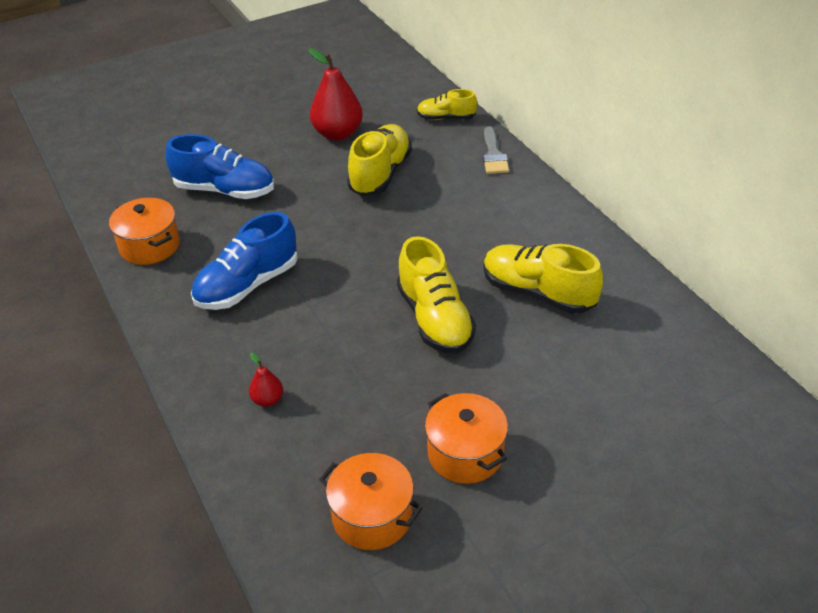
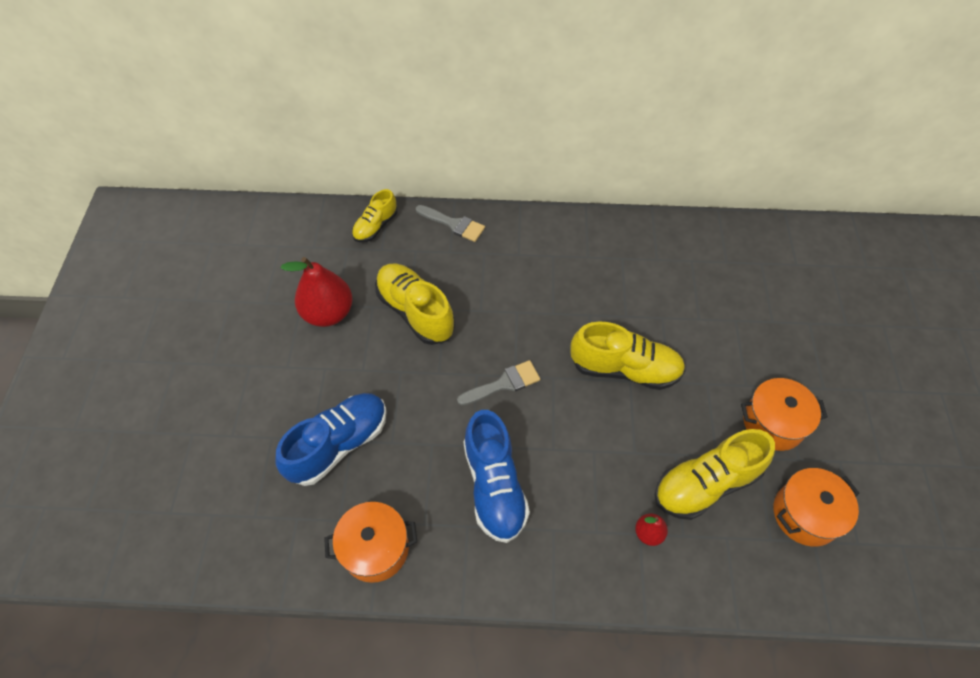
camera: 60 degrees left, 15 degrees up
(352, 251) = (504, 383): none -> grey brush
(538, 293) = (637, 290): yellow shoe -> yellow shoe (706, 484)

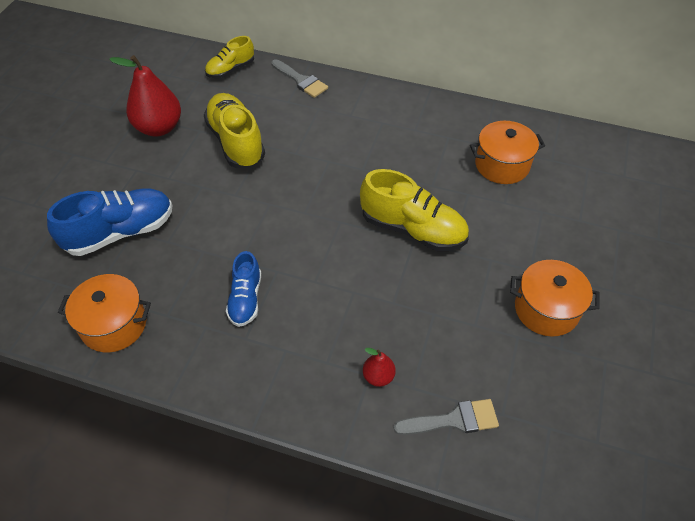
camera: 15 degrees right, 5 degrees down
(494, 486) = (245, 299): blue shoe -> blue shoe, size x0.60
(504, 383) = (291, 216): grey brush -> grey brush (453, 420)
(706, 484) = (454, 347): yellow shoe -> none
(805, 514) = (549, 400): orange pot -> orange pot (502, 165)

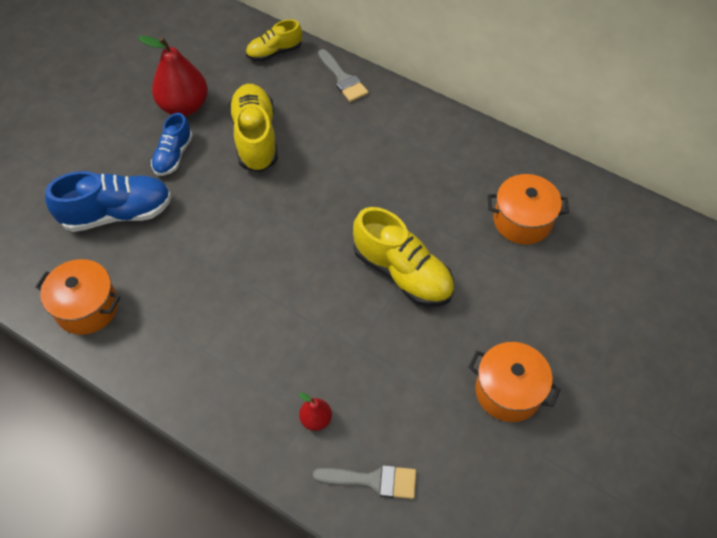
camera: 15 degrees right, 5 degrees up
(245, 299) = (215, 310): blue shoe -> blue shoe (173, 155)

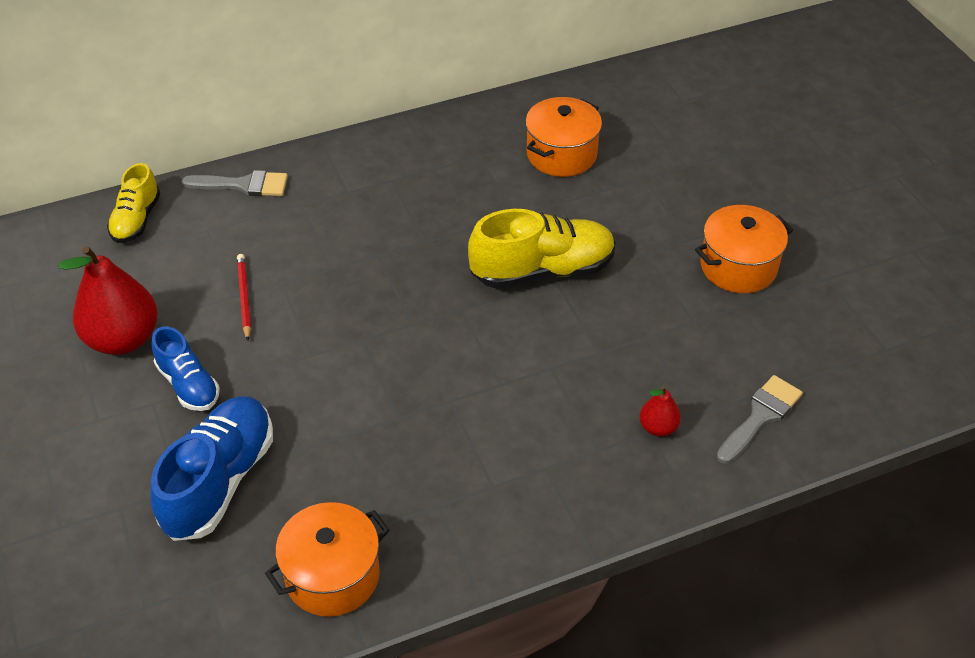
camera: 55 degrees left, 10 degrees down
(255, 138) = (244, 298): yellow shoe -> red pencil

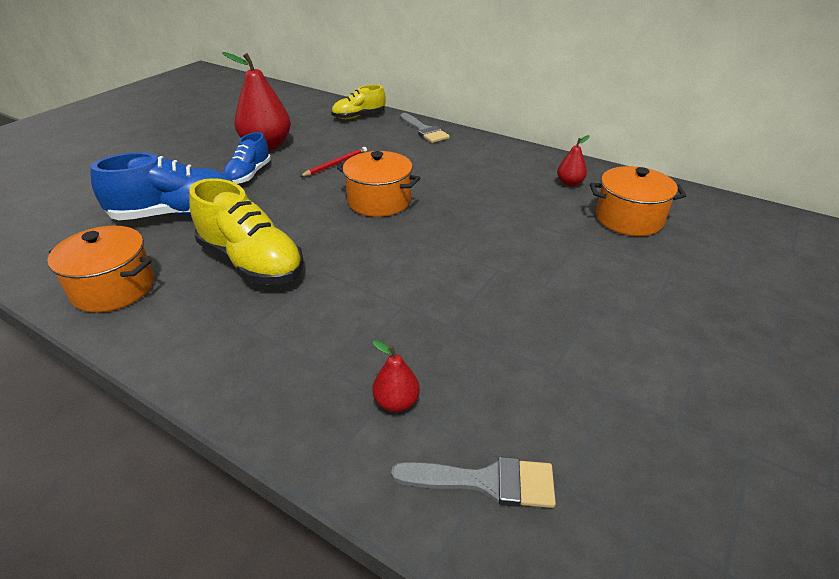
camera: 55 degrees right, 10 degrees down
(470, 150) = (569, 183): none -> red pear
(542, 270) = (500, 259): yellow shoe -> yellow shoe (251, 263)
(738, 266) = (662, 370): orange pot -> orange pot (379, 201)

